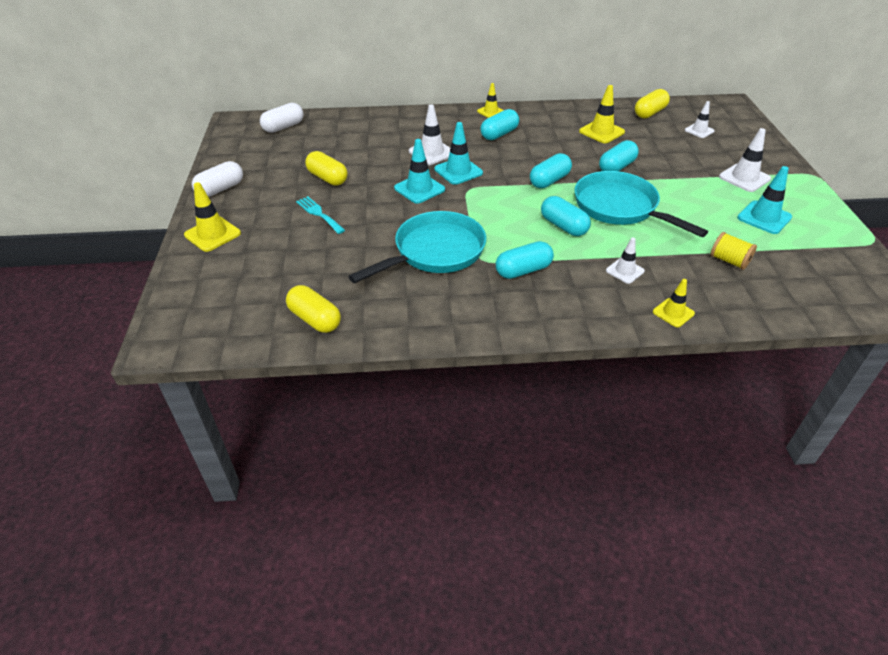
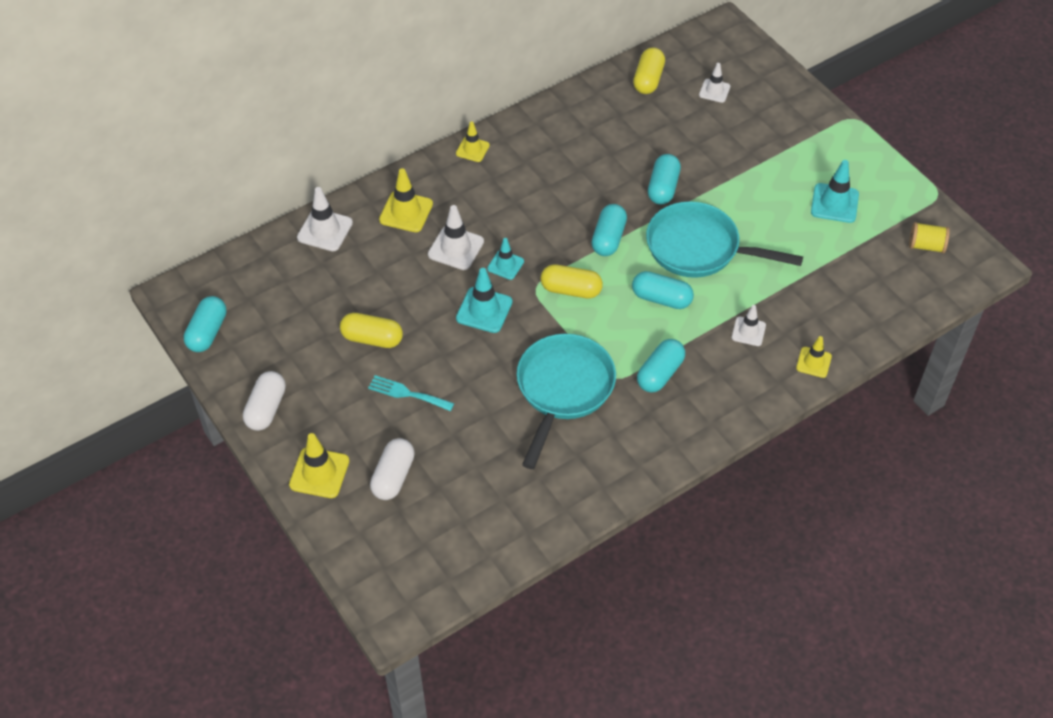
camera: 30 degrees left, 10 degrees up
(283, 127) = (247, 279): white capsule -> white capsule (393, 477)
(315, 319) = (514, 521): yellow capsule -> yellow capsule (571, 290)
(458, 171) = (505, 265): turquoise traffic cone -> turquoise traffic cone, size x0.64
(499, 134) = (508, 185): turquoise capsule -> turquoise capsule (207, 332)
(601, 132) = (615, 135): yellow traffic cone -> yellow traffic cone (406, 212)
(729, 261) = (830, 276): yellow spool -> yellow spool (926, 246)
(744, 178) = (792, 151): white traffic cone -> white traffic cone (325, 230)

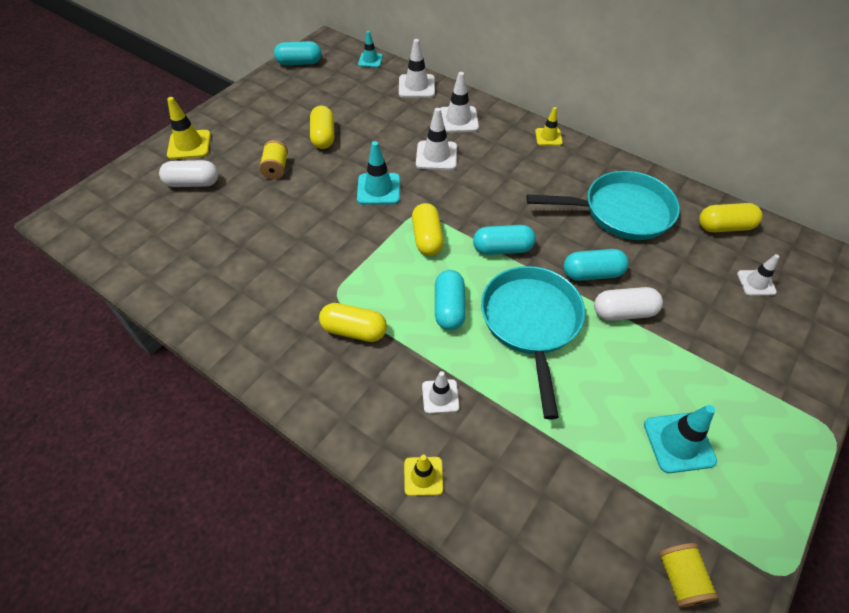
camera: 70 degrees right, 0 degrees up
(266, 409) = (241, 105): white capsule -> white capsule (623, 312)
(406, 212) = (458, 120): yellow traffic cone -> white traffic cone
(407, 393) = (276, 169): turquoise fork -> yellow spool
(505, 265) = (434, 189): turquoise traffic cone -> turquoise traffic cone (370, 60)
(563, 389) = (310, 262): turquoise pan -> turquoise pan (621, 212)
(660, 373) = (354, 330): turquoise capsule -> yellow capsule

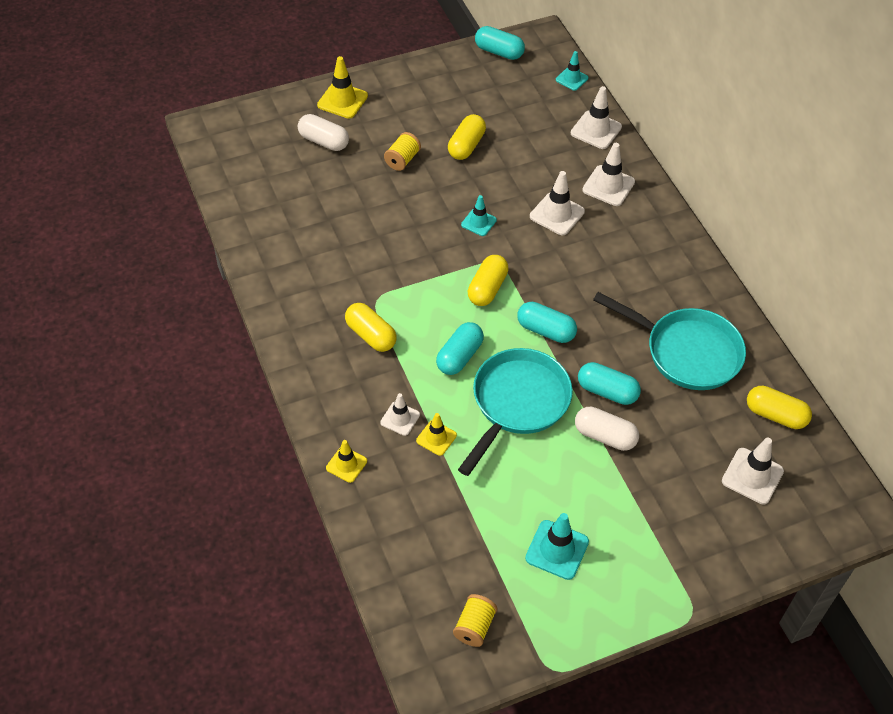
camera: 30 degrees right, 0 degrees up
(378, 189) = (478, 222): turquoise traffic cone -> turquoise traffic cone, size x0.64
(548, 137) = (684, 245): yellow traffic cone -> yellow traffic cone (436, 438)
(756, 283) = (752, 476): white traffic cone -> white traffic cone, size x1.55

